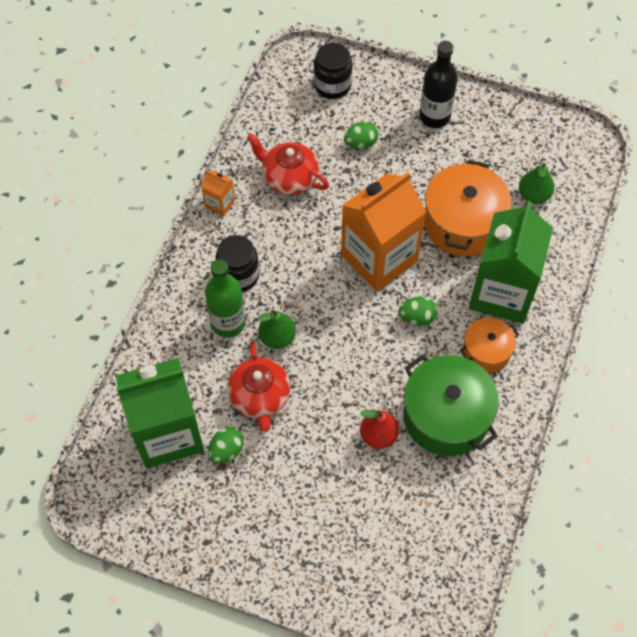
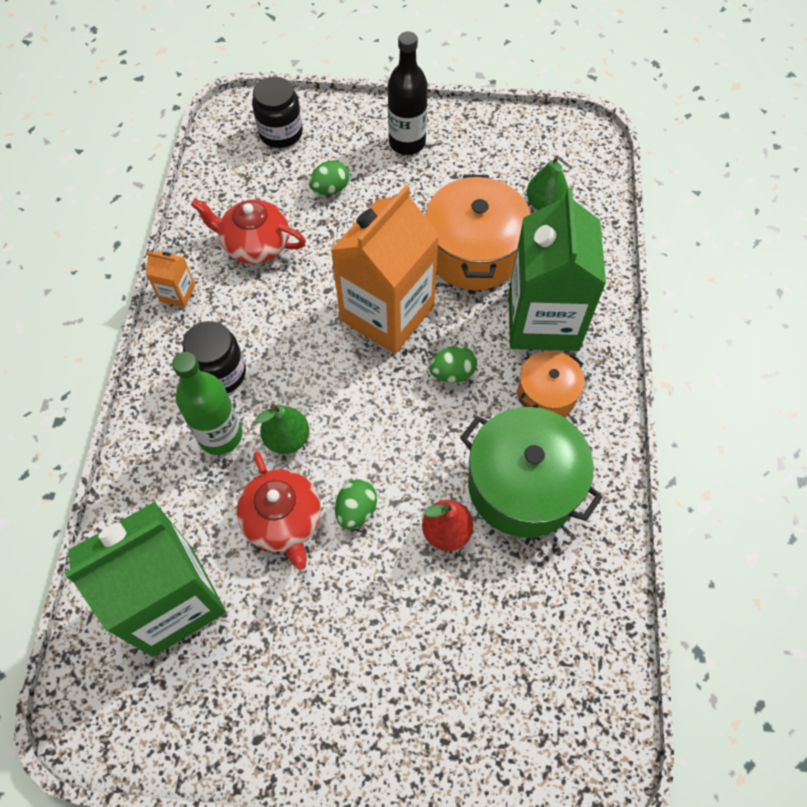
camera: 15 degrees left, 0 degrees up
(226, 450) = (256, 603): green egg -> green egg (356, 510)

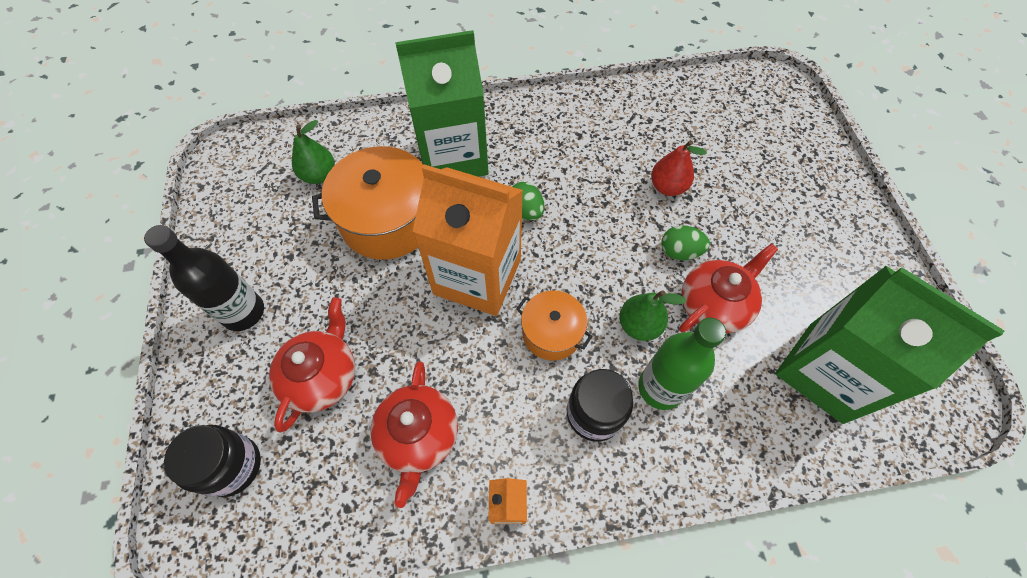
camera: 105 degrees left, 0 degrees up
(330, 189) = (322, 376): green egg -> red teapot
(523, 485) = (608, 147): green pot -> none
(546, 394) = (524, 144): orange pot -> orange pot (551, 333)

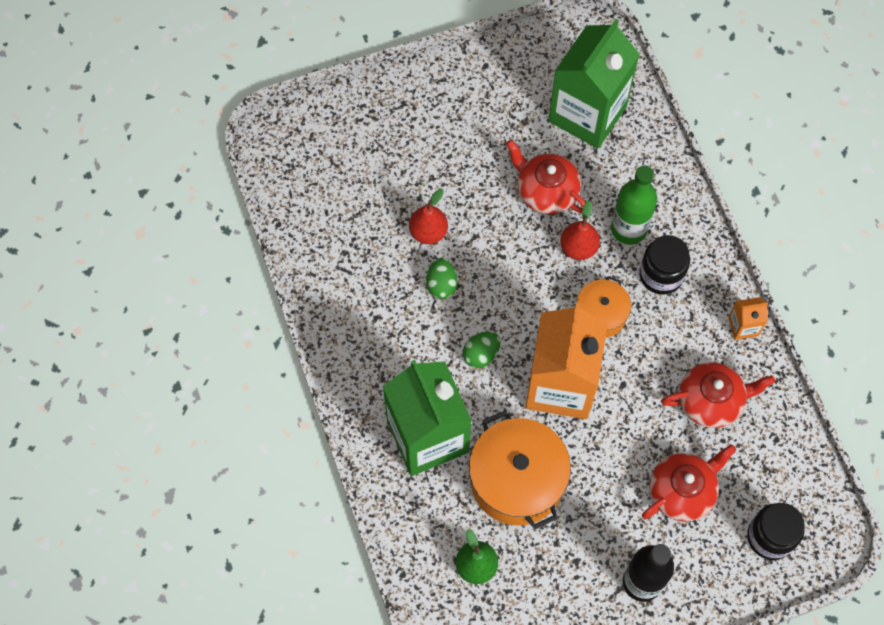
camera: 100 degrees left, 5 degrees up
(322, 376) = (682, 491): red teapot -> red teapot turned 135 degrees clockwise
(639, 325) = (578, 248): green pear -> red pear
(679, 252) = (499, 219): green egg -> green egg (441, 285)

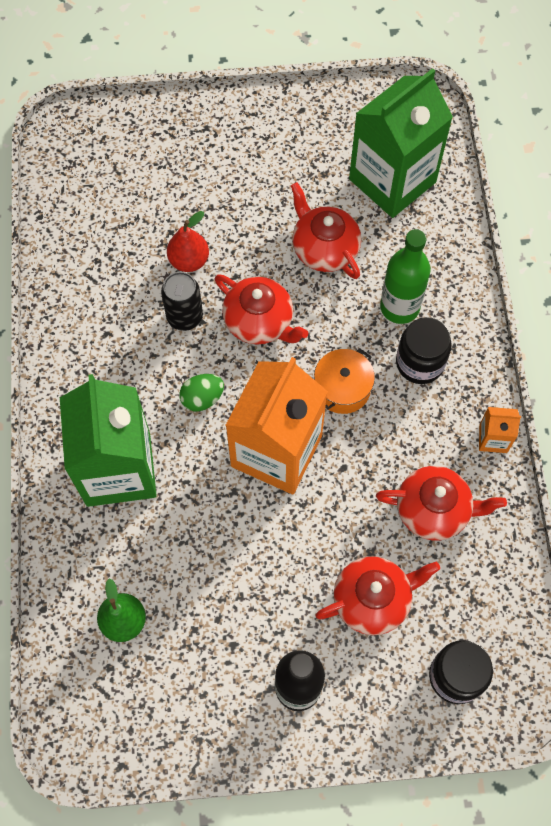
camera: 15 degrees right, 0 degrees up
(441, 285) = (185, 317): green egg -> black can
(509, 272) = (259, 321): none -> red teapot
(517, 480) = (198, 540): orange pot -> none
(578, 248) = (340, 313): red pear -> none

